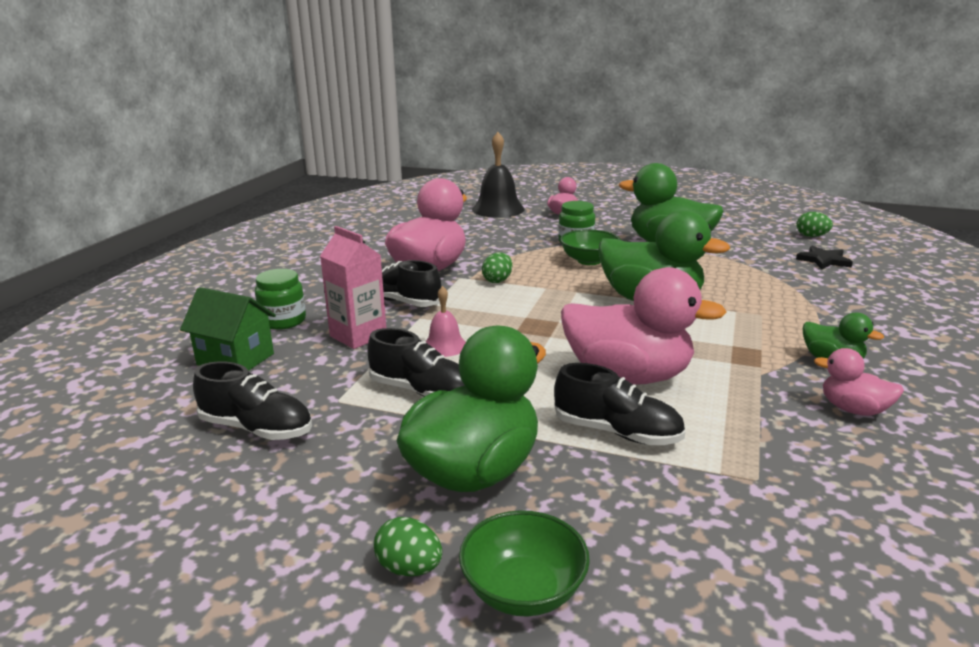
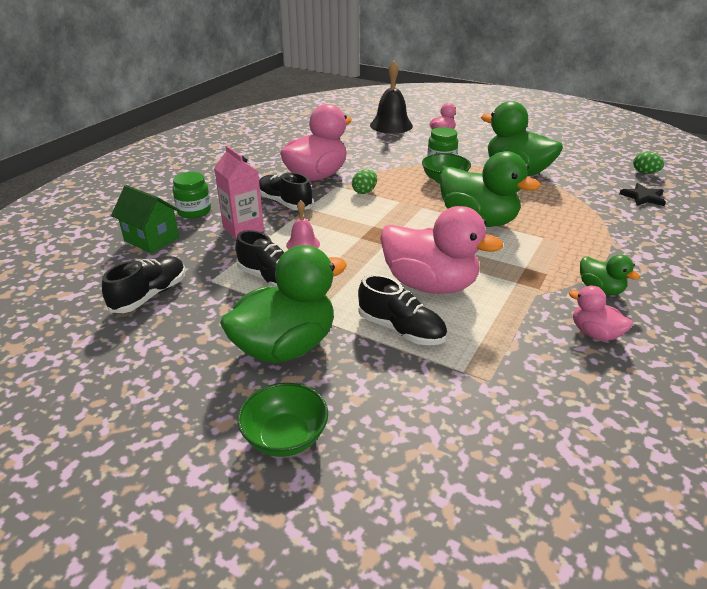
camera: 10 degrees right, 10 degrees up
(257, 428) = (150, 295): black shoe -> black shoe turned 90 degrees counterclockwise
(409, 568) = (216, 410): green egg -> none

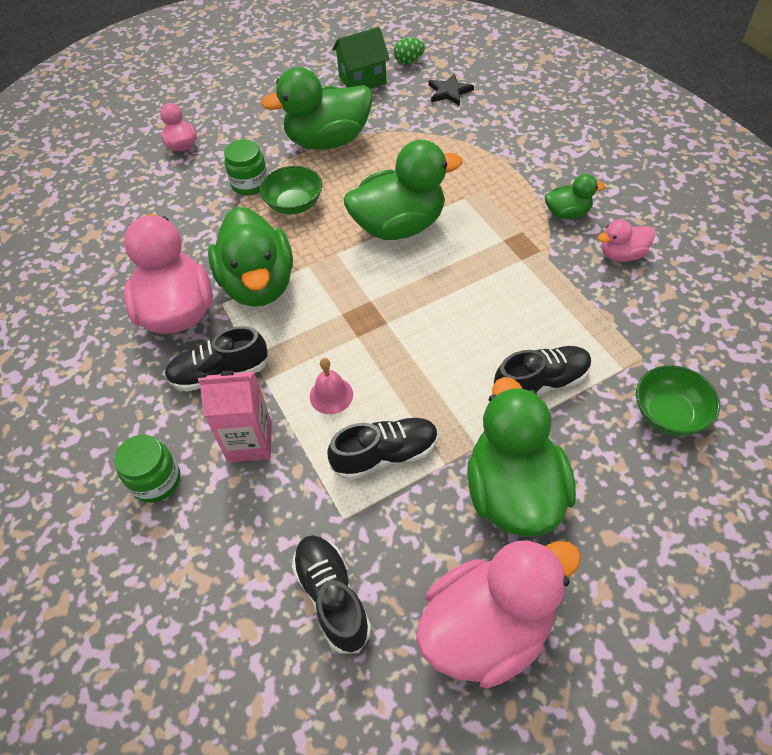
camera: 55 degrees left, 20 degrees up
(151, 239) = (193, 556): green house -> green house (362, 80)
(285, 437) = (644, 545): green bowl -> green bowl (668, 414)
(364, 191) = (258, 284): green egg -> green duck
(391, 125) = (110, 176): black bell -> none
(430, 285) = (484, 324): pink duck -> pink duck (487, 628)

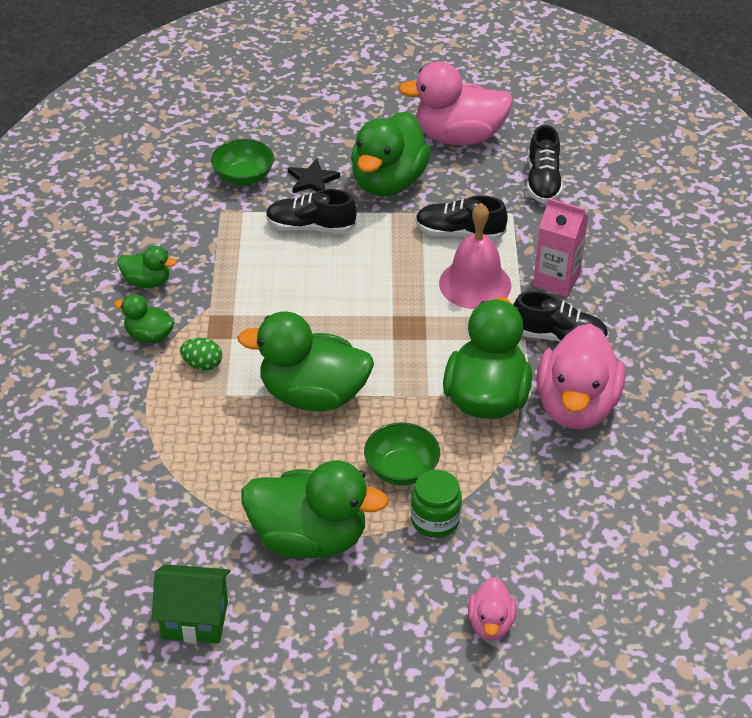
camera: 155 degrees left, 10 degrees down
(156, 480) = (639, 284): green jar -> none
(331, 395) = (475, 284): pink bell -> pink bell, size x1.85
(409, 61) = (109, 622): green egg -> green egg (202, 365)
(449, 92) = (110, 540): black star -> black star (312, 180)
(622, 254) = (147, 282): pink duck -> green duck

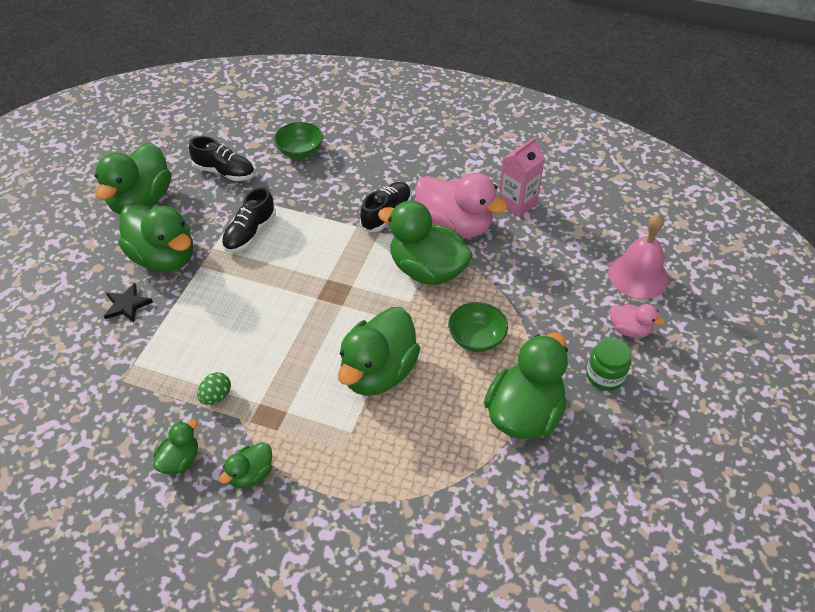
camera: 70 degrees left, 5 degrees up
(195, 619) = (584, 513): green house -> none
(202, 365) = (308, 441): green egg -> green egg (216, 396)
(243, 177) = (88, 352): green bowl -> green bowl (300, 152)
(310, 227) = (185, 322): black shoe -> none
(435, 520) = (530, 333): green jar -> green jar (605, 376)
(458, 137) = (141, 201): pink duck -> green duck
(475, 284) = (309, 241): pink bell -> pink bell (638, 276)
(556, 280) = (330, 197): pink carton -> pink carton (517, 203)

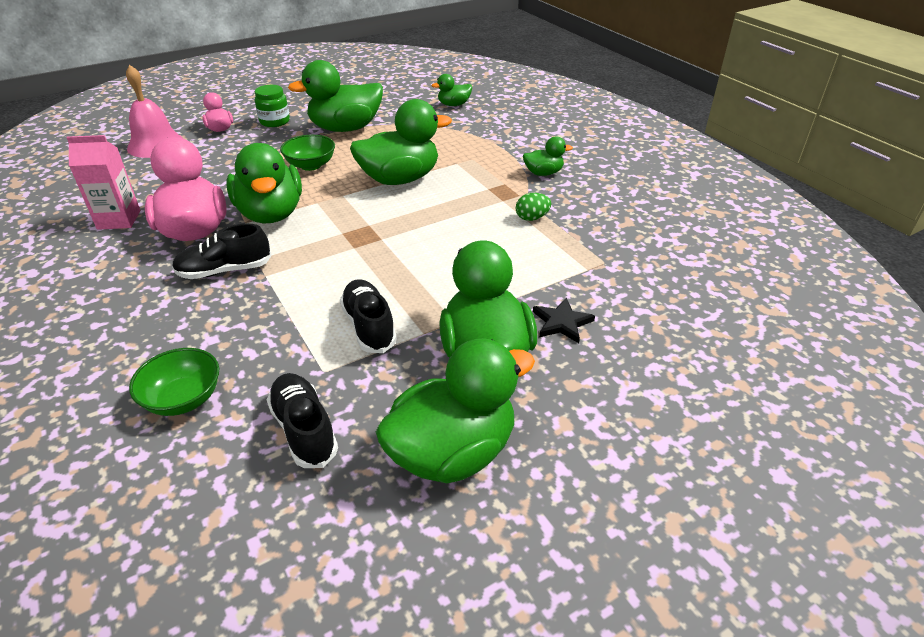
camera: 140 degrees left, 10 degrees down
(180, 460) = (588, 198): green duck -> green duck (453, 105)
(250, 233) = (369, 326): black shoe -> black shoe turned 90 degrees counterclockwise

